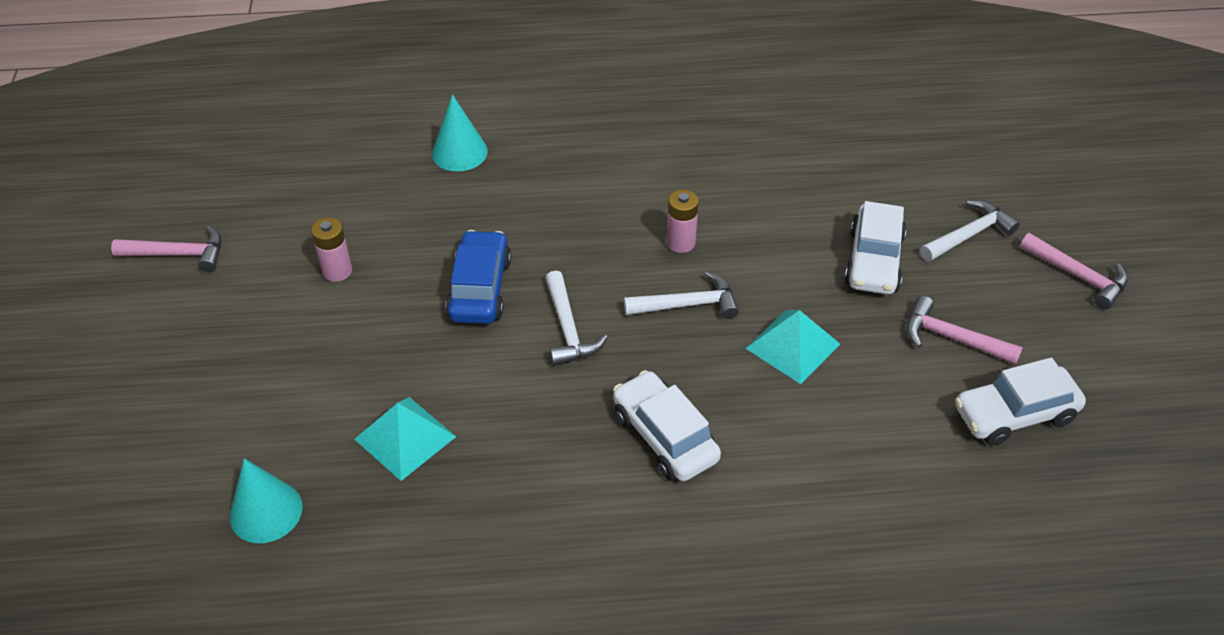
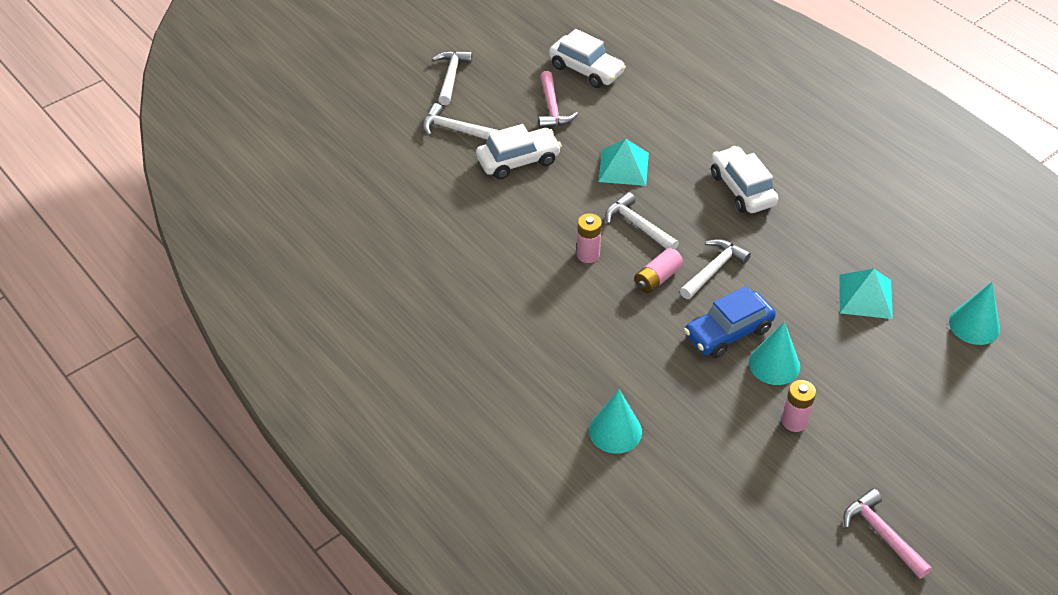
camera: 125 degrees left, 0 degrees up
(408, 299) = (774, 364): none -> turquoise cone
(599, 277) = (657, 278): none -> pink battery
(664, 436) = (742, 189): white car -> white car turned 135 degrees clockwise
(1077, 276) = (451, 77): pink hammer -> white hammer

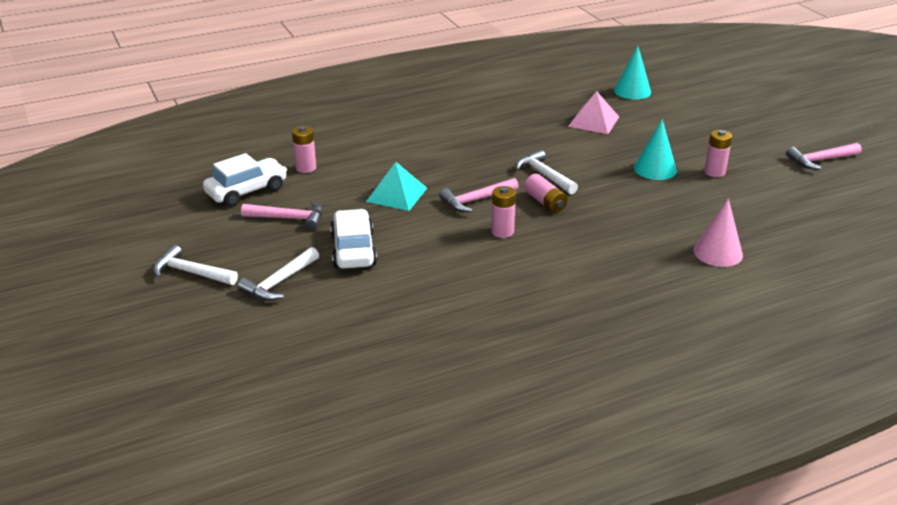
camera: 75 degrees left, 15 degrees down
(615, 431) = (718, 252): turquoise cone -> pink cone
(638, 225) = (476, 200): white hammer -> pink hammer
(644, 95) = (306, 168): none -> pink battery
(728, 332) = (616, 182): blue car -> none
(742, 189) = (455, 146): white car -> none
(865, 296) = (593, 121): turquoise pyramid -> pink pyramid

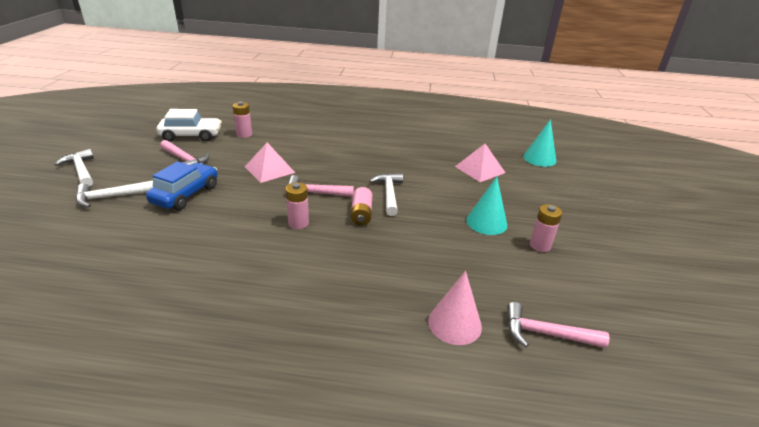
camera: 30 degrees right, 0 degrees up
(353, 250) = (186, 194): white car -> blue car
(397, 194) = (269, 169): turquoise pyramid -> pink pyramid
(820, 160) = (668, 276): pink hammer -> pink hammer (546, 334)

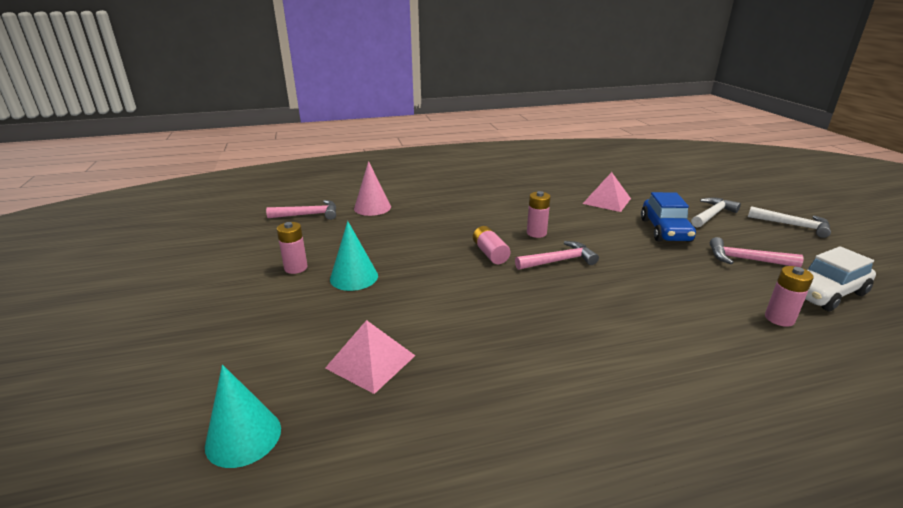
camera: 160 degrees right, 5 degrees down
(269, 169) = (645, 274): pink pyramid -> pink pyramid (606, 201)
(389, 194) = (480, 281): white hammer -> none

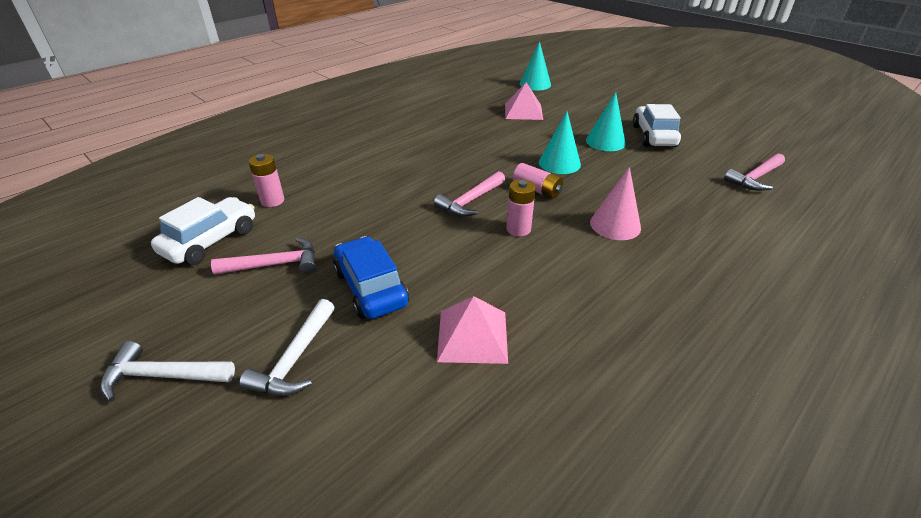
camera: 150 degrees right, 10 degrees up
(296, 268) = (653, 136): pink battery -> white car
(372, 207) = (725, 207): pink cone -> pink cone (615, 225)
(437, 269) = (559, 163): none -> turquoise cone

